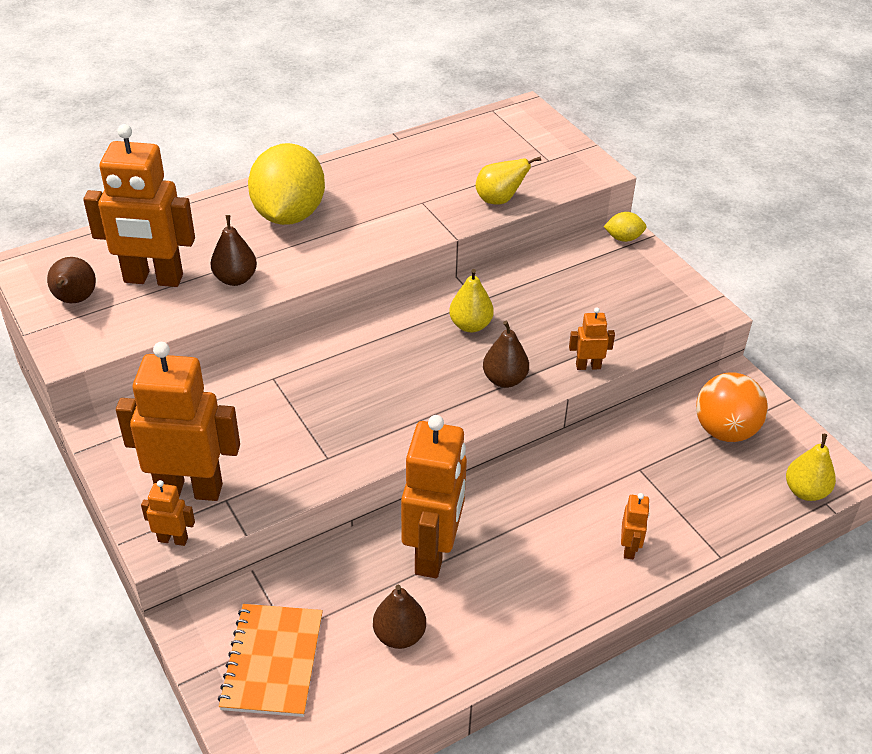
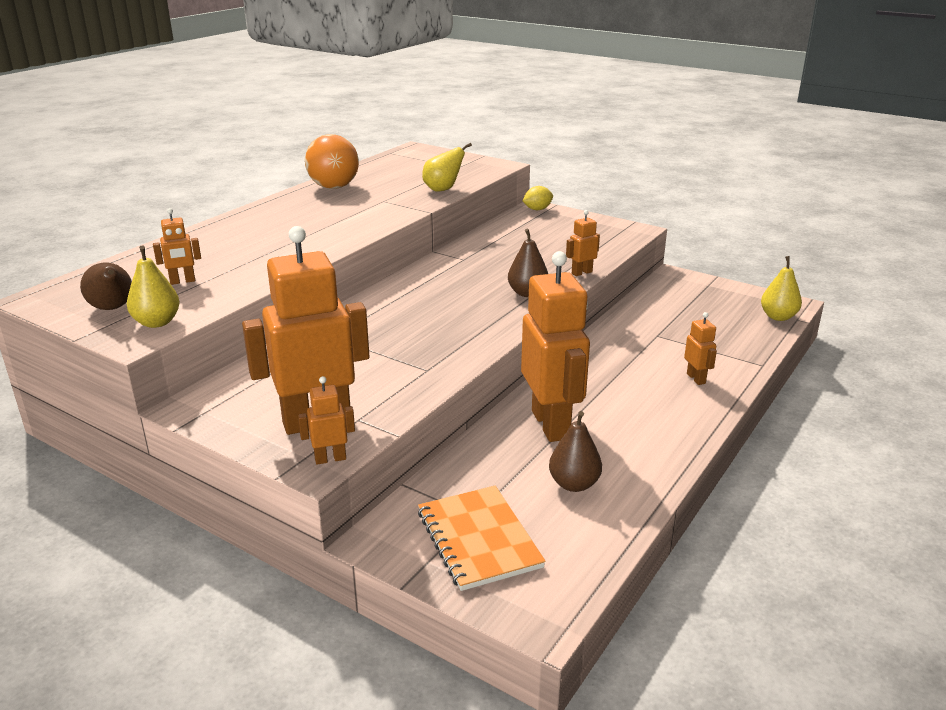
camera: 25 degrees left, 15 degrees down
(153, 279) = (182, 281): orange robot -> orange robot, size x0.43
(235, 279) = (262, 266): brown pear -> none
(289, 214) = (276, 225): yellow lemon -> none
(470, 325) = (470, 272): yellow pear -> yellow pear (157, 322)
(725, 430) = (693, 301): orange ball -> orange ball (334, 187)

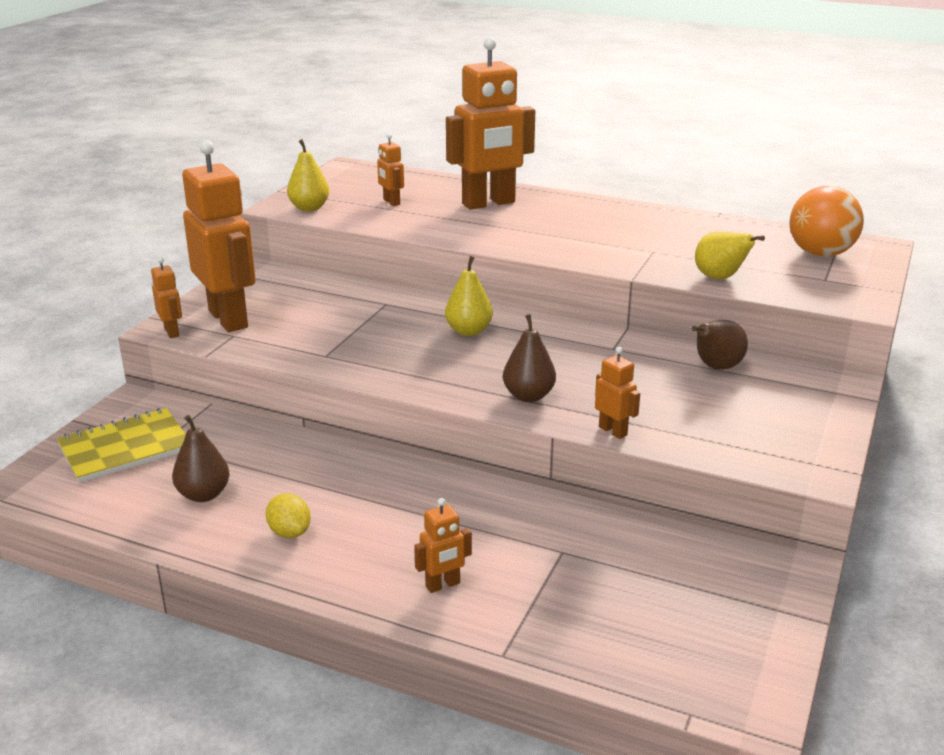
camera: 80 degrees right, 0 degrees up
(112, 308) = (333, 190): brown pear -> brown pear (716, 367)
(334, 187) = (678, 222): orange ball -> orange ball (820, 254)
(478, 539) = (125, 448): orange notebook -> yellow notebook
(537, 209) = (836, 385): yellow lemon -> yellow lemon (289, 532)
(551, 424) = (315, 475): orange robot -> orange robot (489, 203)
(778, 317) = (687, 689): yellow pear -> yellow pear (468, 331)

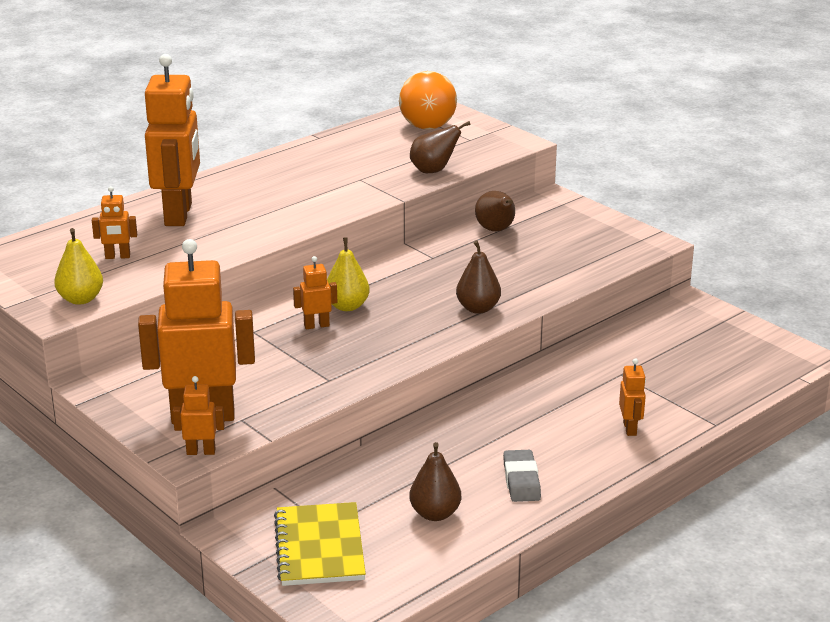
camera: 65 degrees left, 0 degrees up
(289, 532) = (521, 480): yellow lemon -> grey eraser
(613, 431) = (553, 291): orange robot -> orange robot (316, 325)
(720, 278) = (433, 171): yellow pear -> brown pear

